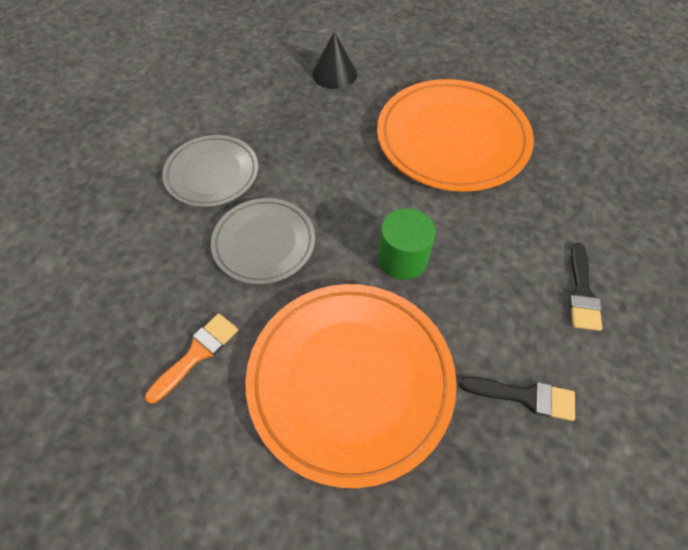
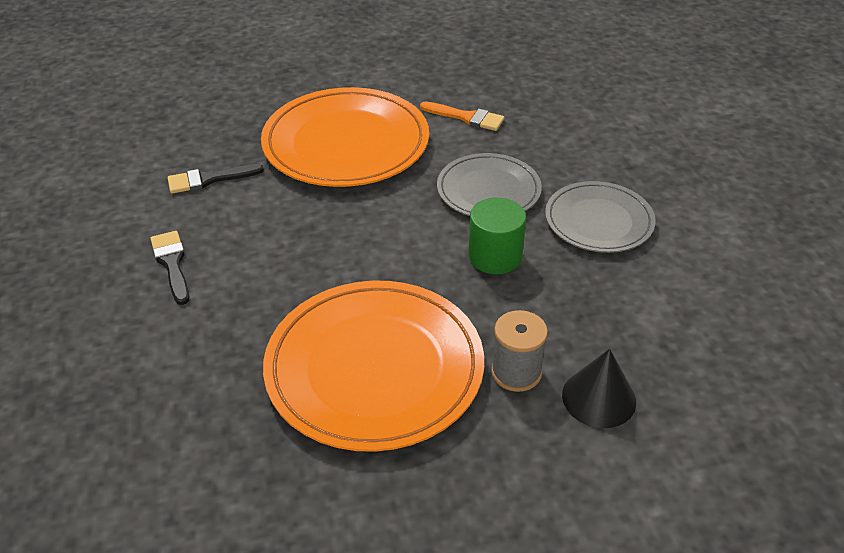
camera: 150 degrees right, 15 degrees down
(197, 354) = (466, 117): orange brush -> orange brush turned 75 degrees counterclockwise
(368, 102) = (516, 372): none -> grey spool
(402, 259) = (355, 226): green cylinder -> green cylinder (495, 256)

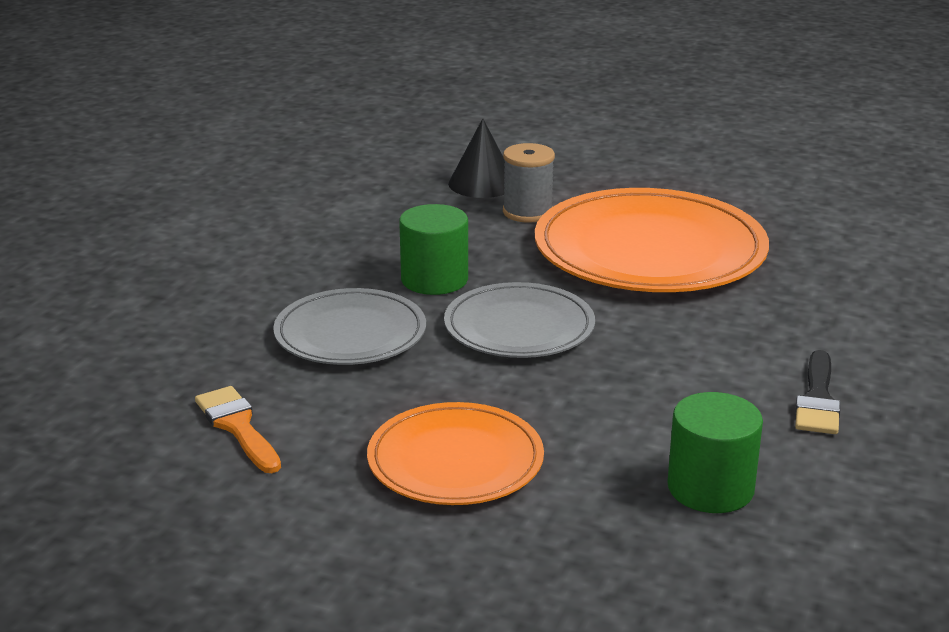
camera: 145 degrees left, 15 degrees down
(209, 179) = (710, 488): black brush -> green cylinder
(346, 143) = (455, 461): orange plate -> orange plate, size x0.59
(598, 221) = (284, 268): grey plate -> grey plate (519, 327)

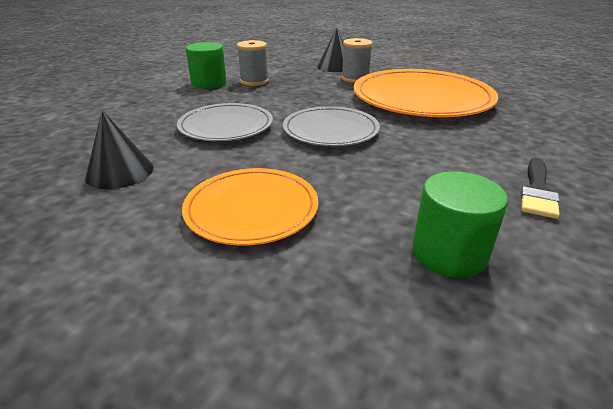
camera: 10 degrees right, 5 degrees up
(237, 427) = (120, 172): orange brush -> black cone
(349, 232) = (254, 81): none -> grey spool
(434, 280) = (290, 104): green cylinder -> green cylinder (209, 83)

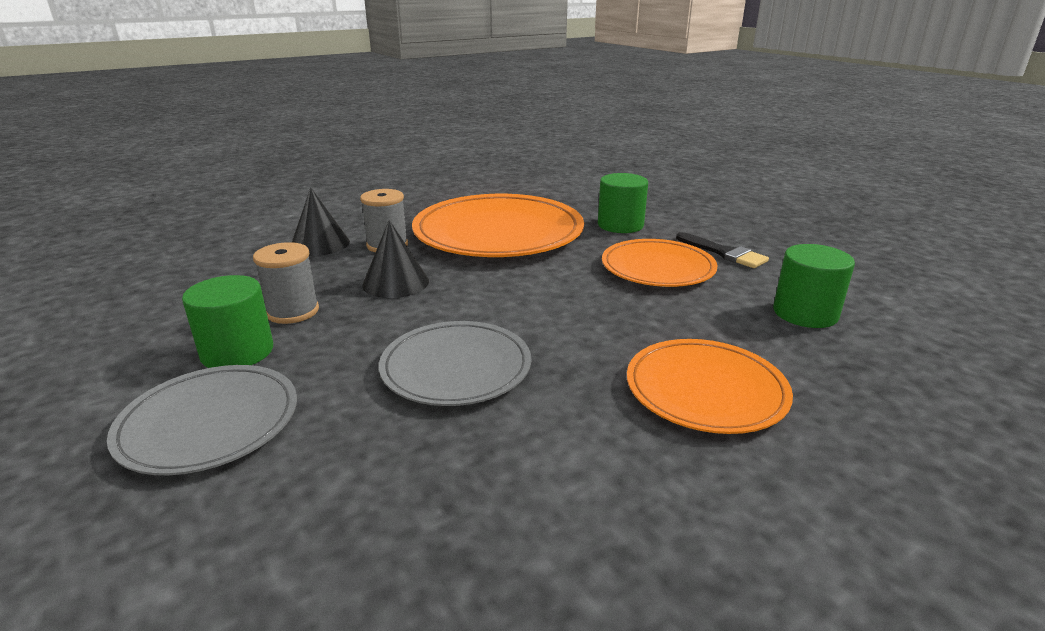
camera: 65 degrees left, 5 degrees down
(120, 172) = (548, 488): black cone -> black cone (396, 283)
(330, 130) = (538, 300): grey plate -> grey plate (209, 423)
(447, 163) = (657, 268): none -> orange plate
(515, 134) = (620, 225): none -> green cylinder

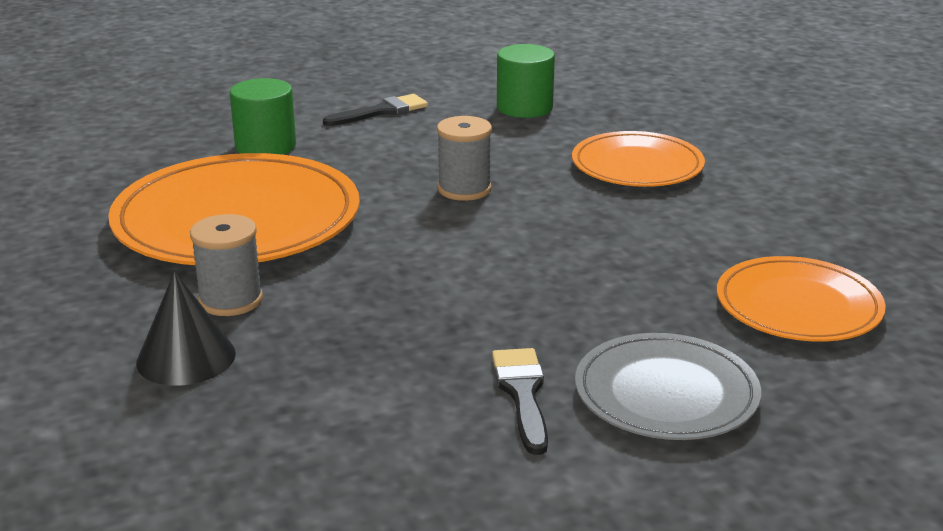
camera: 80 degrees left, 0 degrees up
(237, 352) = (522, 394): green cylinder -> black brush
(293, 311) = (424, 364): grey spool -> grey spool (464, 189)
(396, 283) = (368, 294): black cone -> none
(456, 367) = (584, 263): grey plate -> none
(657, 268) = (402, 146): orange plate -> orange plate (798, 306)

